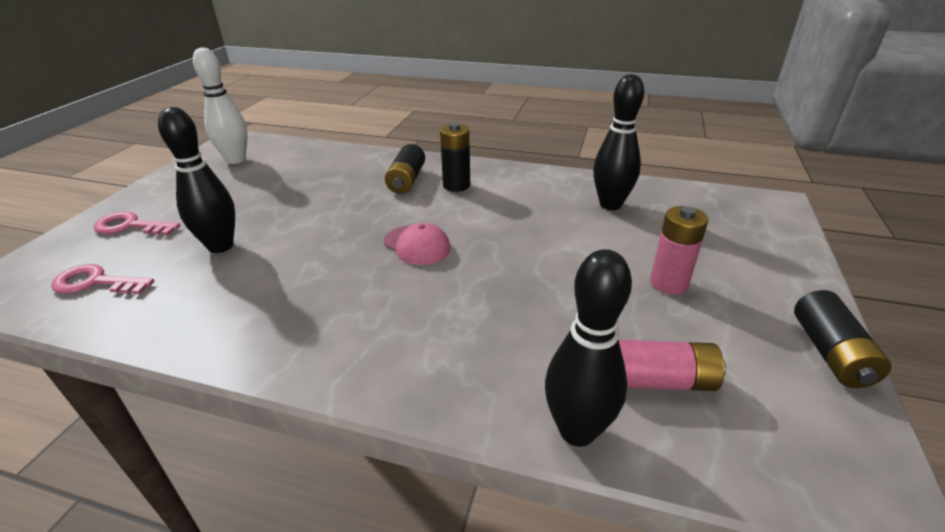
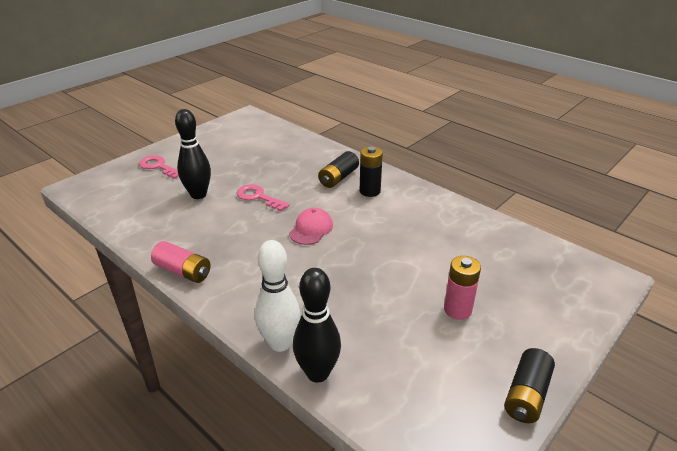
camera: 25 degrees right, 0 degrees up
(95, 282) = (126, 199): pink key -> pink key (258, 197)
(236, 160) = (240, 132): white bowling pin -> white bowling pin (280, 343)
(417, 245) = (311, 229): pink cap -> pink cap turned 135 degrees counterclockwise
(610, 205) = (470, 239): black bowling pin -> none
(660, 380) = (391, 366): pink battery -> pink battery (183, 271)

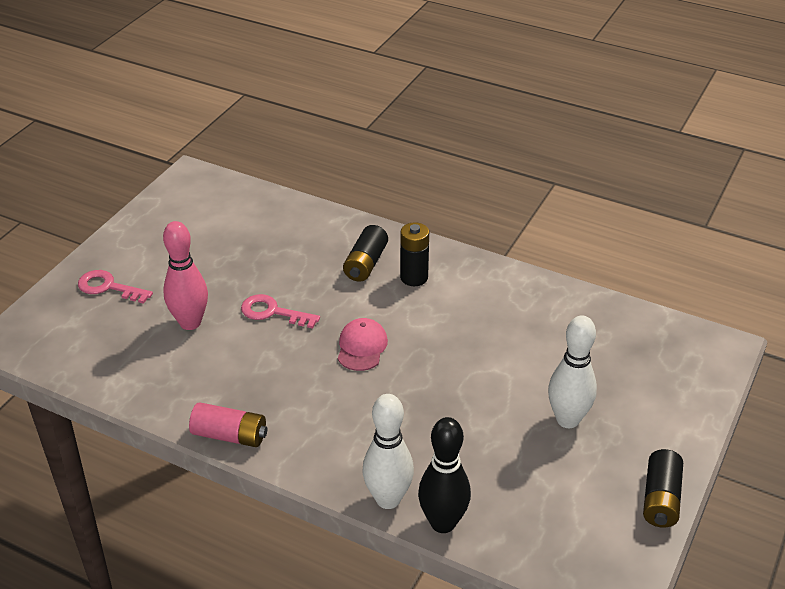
camera: 15 degrees left, 5 degrees up
(198, 195) = (190, 323): black bowling pin -> pink bowling pin
(457, 310) = (567, 419): pink battery -> white bowling pin

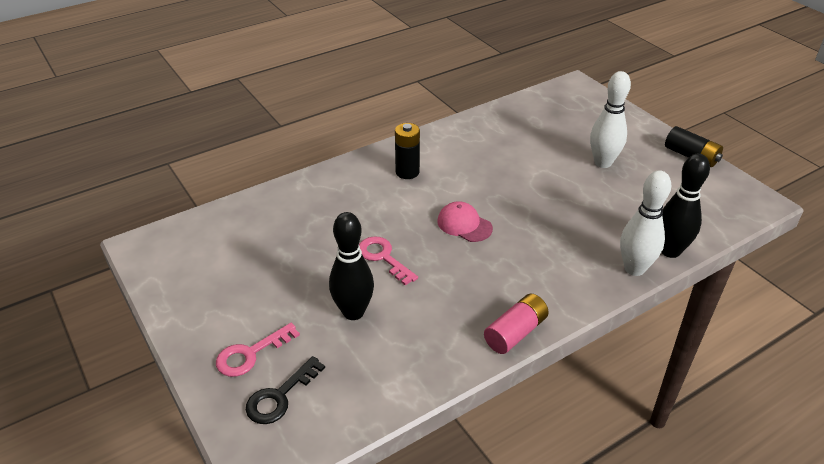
camera: 60 degrees left, 0 degrees up
(74, 322) = (280, 396): none -> black key
(190, 323) = (353, 312): pink bowling pin -> black bowling pin
(273, 312) = (383, 257): pink key -> pink key turned 90 degrees clockwise
(365, 264) = (369, 189): black battery -> none

